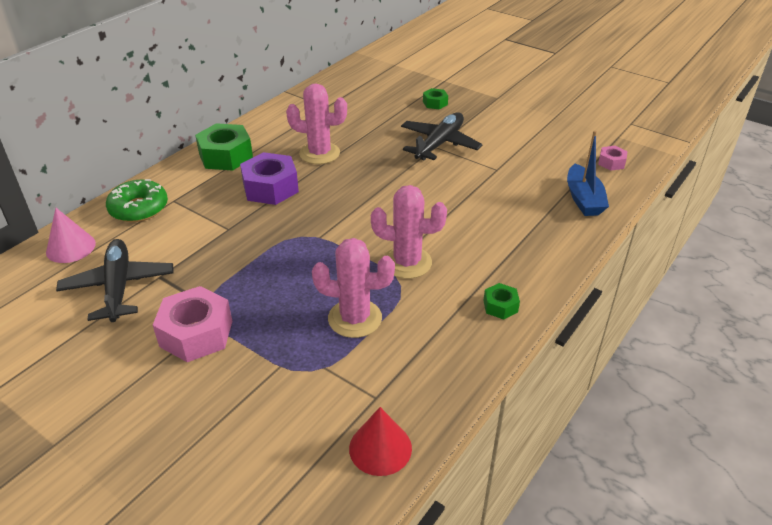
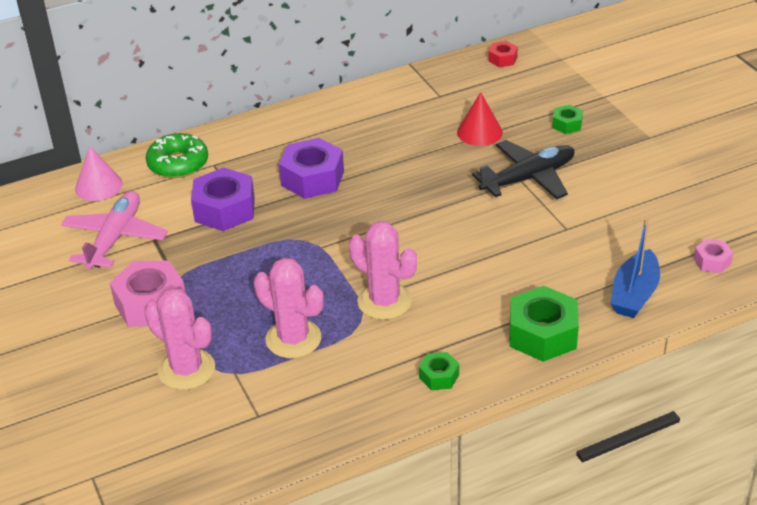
camera: 30 degrees right, 0 degrees up
(118, 287) = (115, 238): black plane -> pink plane
(210, 232) = (224, 209): none -> purple nut
(226, 156) = (294, 128): green nut -> green nut (542, 334)
(319, 153) = (389, 153): pink cactus -> pink cactus (186, 369)
(353, 73) = (502, 59): none -> red nut
(380, 448) = (230, 457): red cone -> red cone (479, 132)

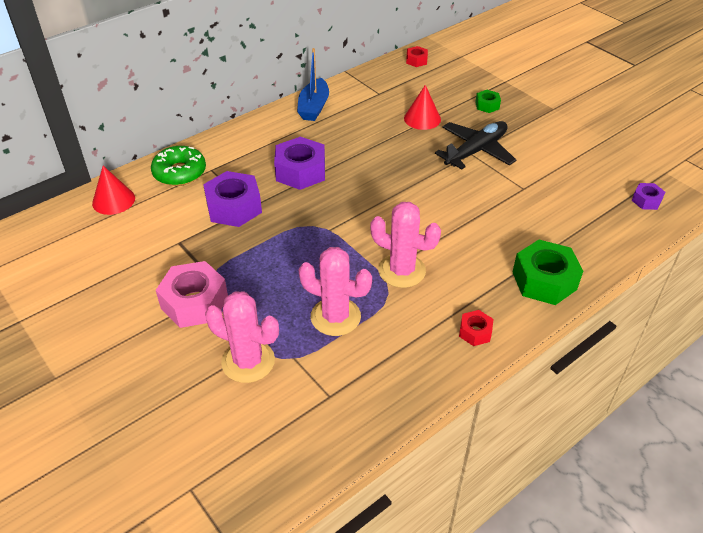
camera: 15 degrees left, 5 degrees up
(98, 186) = (113, 200): pink cone -> red cone
(115, 238) = (143, 245): pink plane -> none
(439, 376) = (475, 332): green nut -> red nut
(634, 294) = (601, 236): blue boat -> blue boat (314, 107)
(712, 261) = (646, 200): pink nut -> purple nut

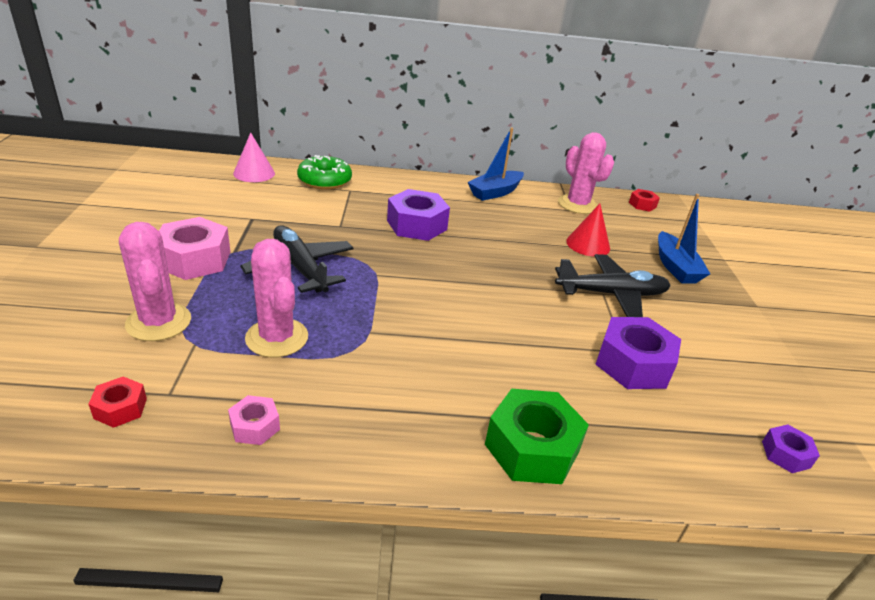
camera: 35 degrees right, 10 degrees down
(113, 200) = (254, 173): red cone -> pink cone
(234, 207) = (326, 219): purple nut -> purple nut (633, 364)
(275, 259) = (300, 268): none -> black plane
(401, 271) = (391, 341): pink cactus -> pink cactus (577, 204)
(403, 375) = (255, 426): none -> pink nut
(475, 332) = (382, 441): red nut -> red nut (120, 408)
(487, 105) = (675, 267): green nut -> blue boat

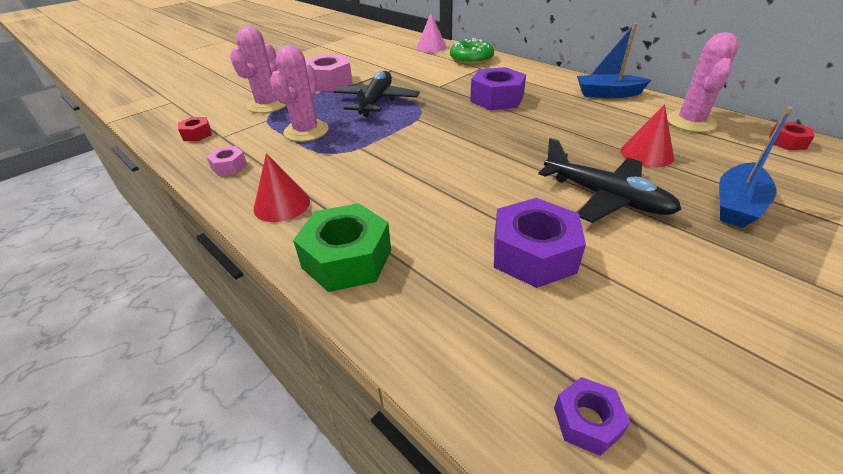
camera: 50 degrees right, 5 degrees up
(394, 434) = (282, 204): none -> red cone

